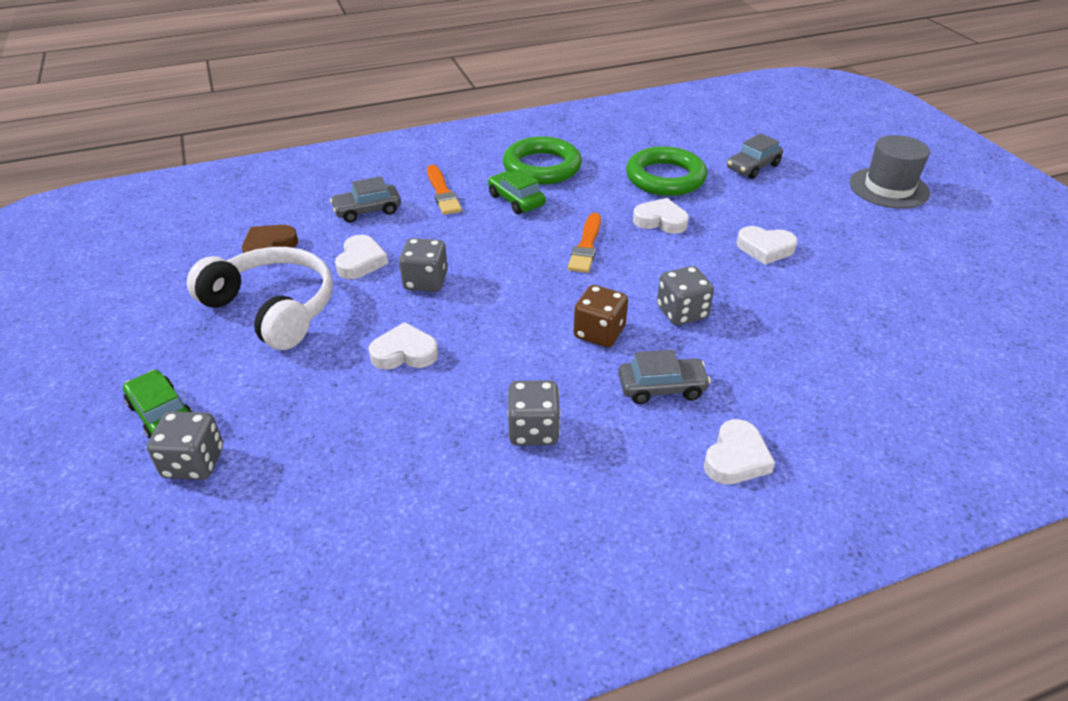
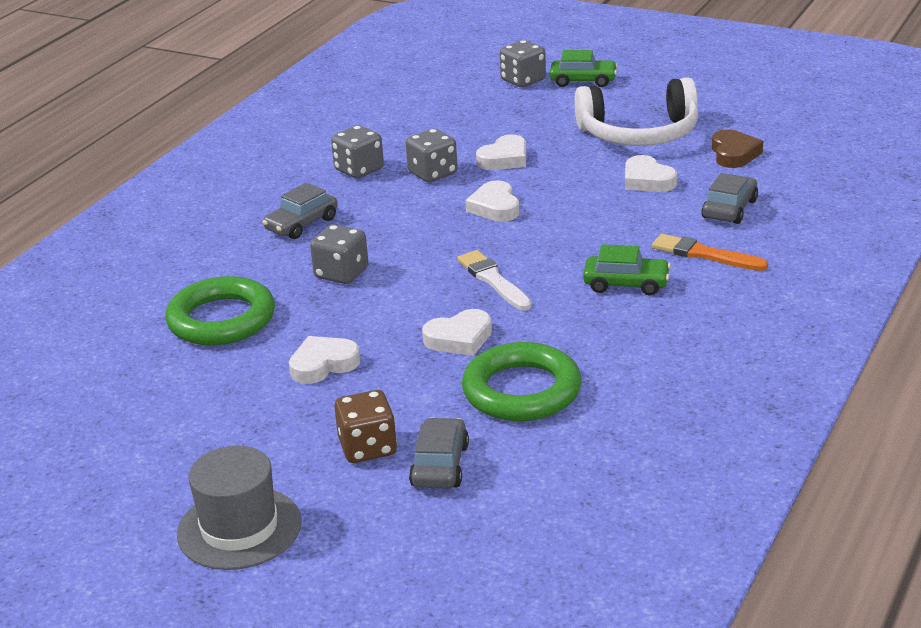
camera: 140 degrees right, 10 degrees down
(425, 281) = (573, 194): grey dice -> grey dice (433, 173)
(542, 167) = (668, 329): green ring -> green ring (221, 319)
(586, 246) = (493, 280): orange brush -> white brush
(599, 333) = (389, 230): brown dice -> brown dice (368, 448)
(736, 458) = (213, 216): white heart -> white heart (495, 207)

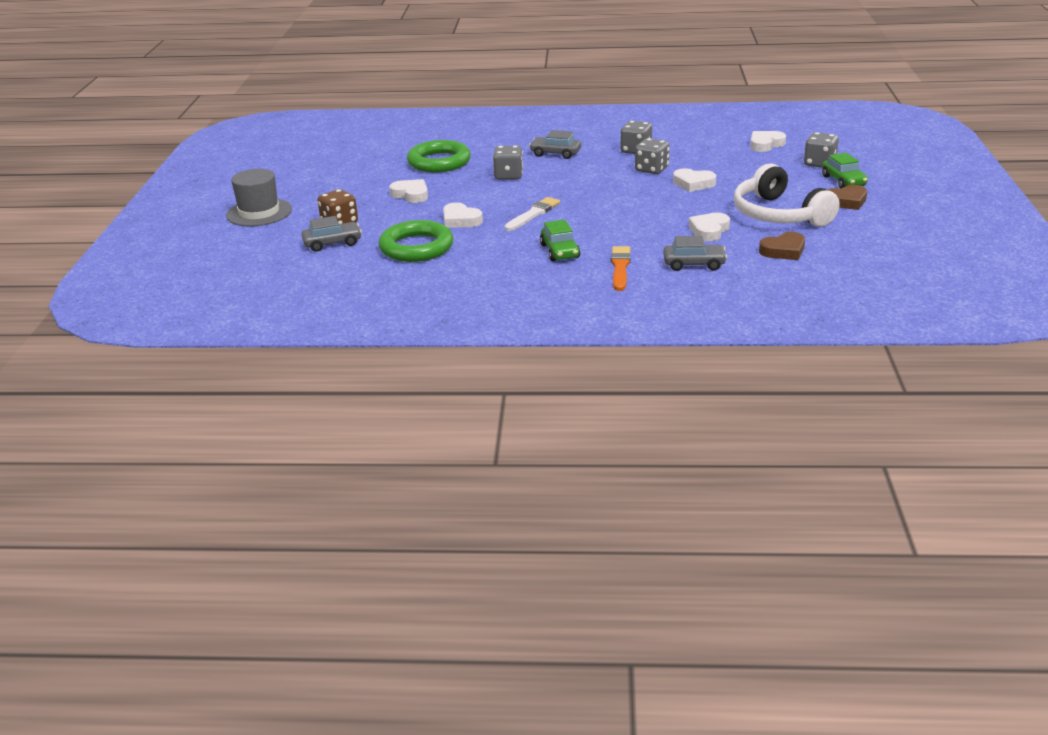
camera: 65 degrees right, 0 degrees up
(495, 207) = (624, 195): white heart -> white heart (765, 144)
(638, 93) = (846, 201): none -> brown heart

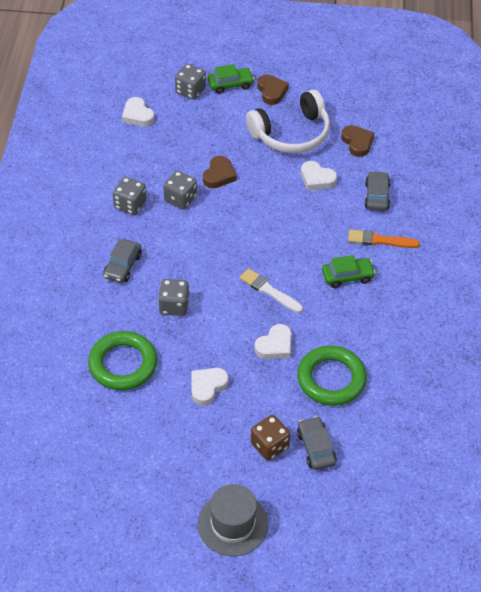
camera: 90 degrees left, 20 degrees up
(693, 184) = (219, 175): white heart -> brown heart

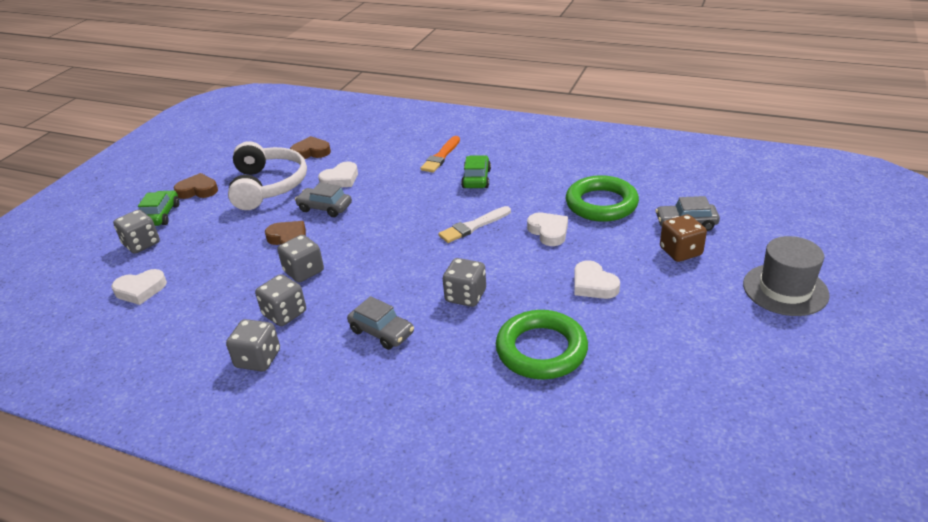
camera: 70 degrees left, 15 degrees down
(82, 207) = (258, 359): none -> grey dice
(376, 196) = (385, 151): grey car -> grey car (325, 208)

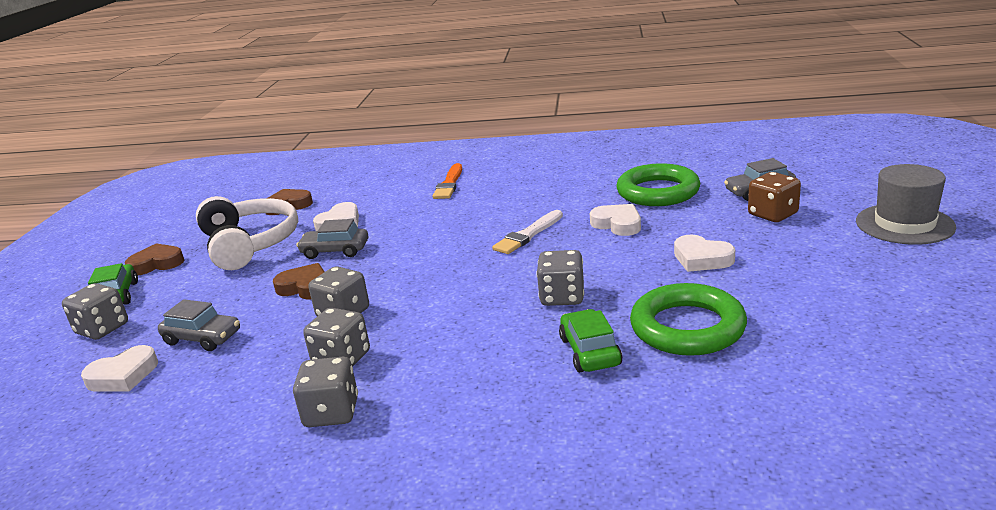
camera: 15 degrees left, 10 degrees down
(382, 332) = (481, 351): grey car -> grey car (203, 338)
(476, 179) = (503, 195): green car -> green car (590, 351)

